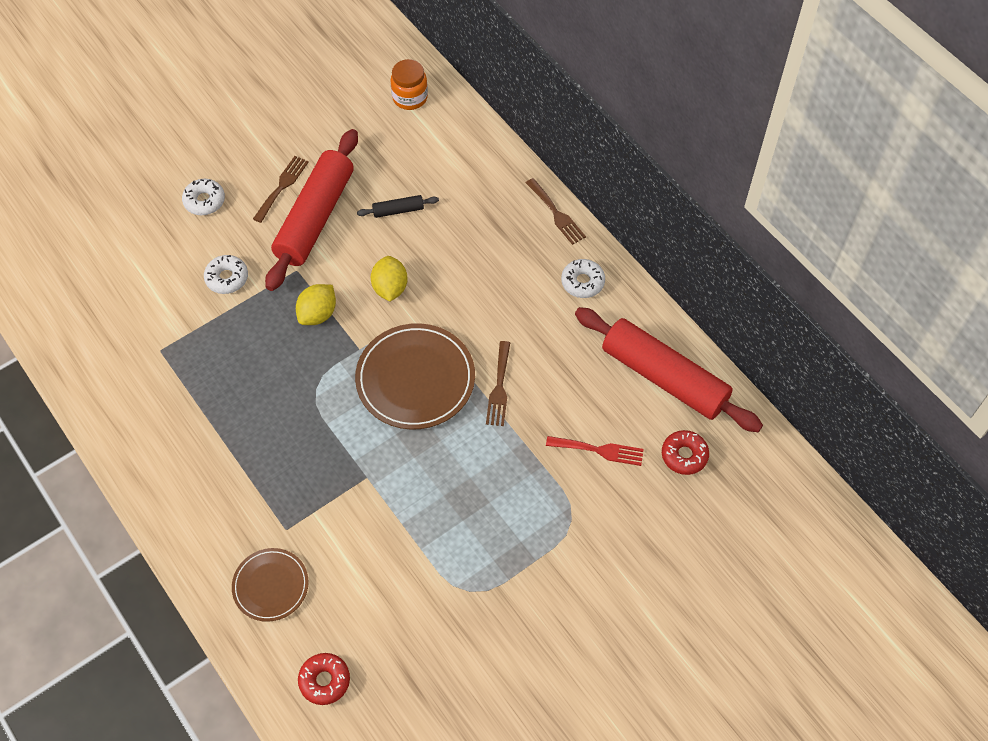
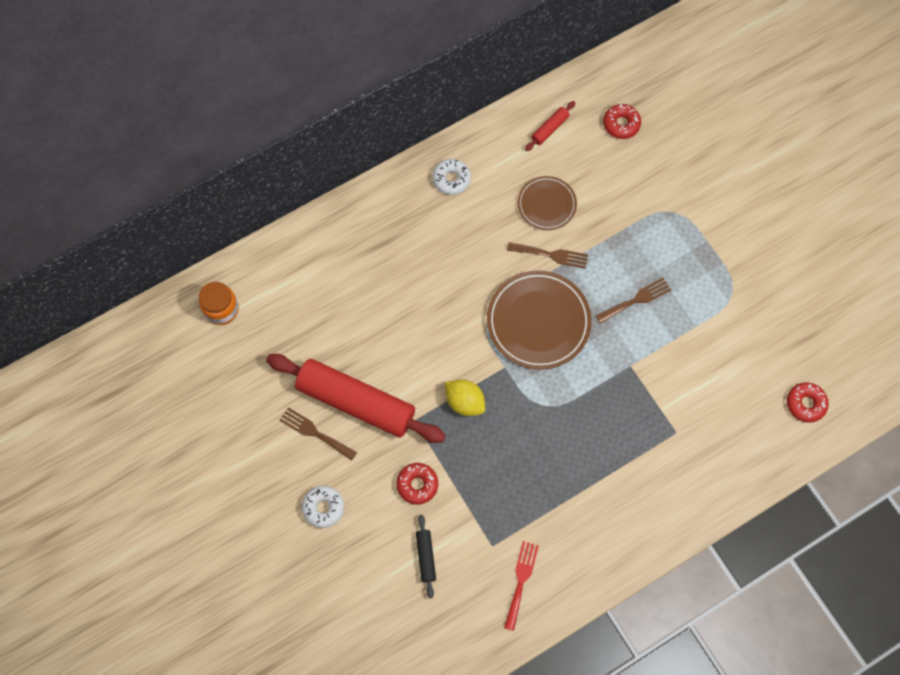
camera: 85 degrees left, 10 degrees up
(227, 278) = (417, 484): white donut -> red donut
(270, 586) = (726, 445): brown plate -> brown plate (546, 204)
(390, 288) = (442, 338): yellow lemon -> none
(398, 210) = (356, 327): black rolling pin -> black rolling pin (426, 557)
(556, 214) = (376, 192): brown fork -> brown fork (636, 300)
(599, 450) = (614, 185): red fork -> red fork (521, 581)
(664, 377) = (549, 129): red rolling pin -> red rolling pin, size x0.41

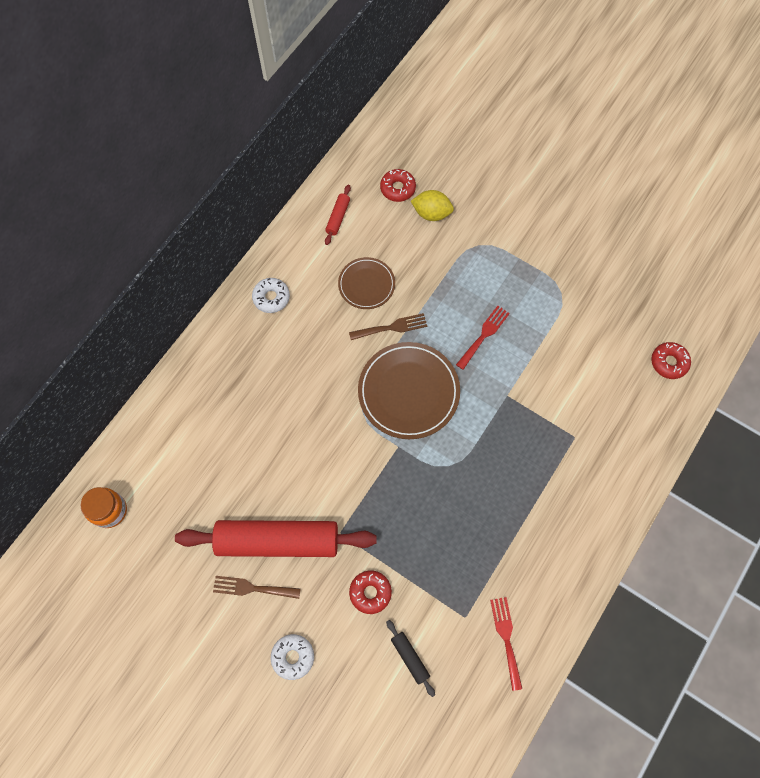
camera: 25 degrees left, 0 degrees up
(464, 402) = (377, 495): yellow lemon -> yellow lemon (431, 213)
(636, 300) = (484, 335): brown fork -> red fork

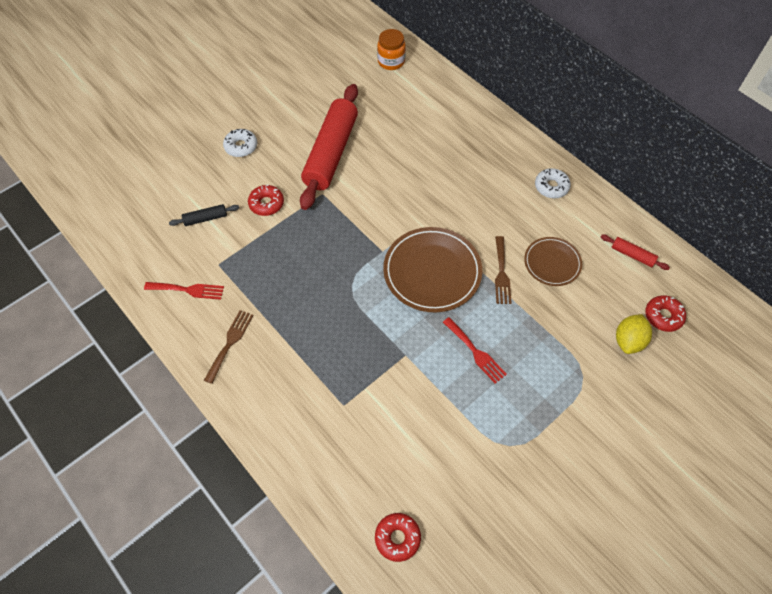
camera: 105 degrees right, 10 degrees down
(252, 588) = (301, 132): brown fork -> brown fork (230, 343)

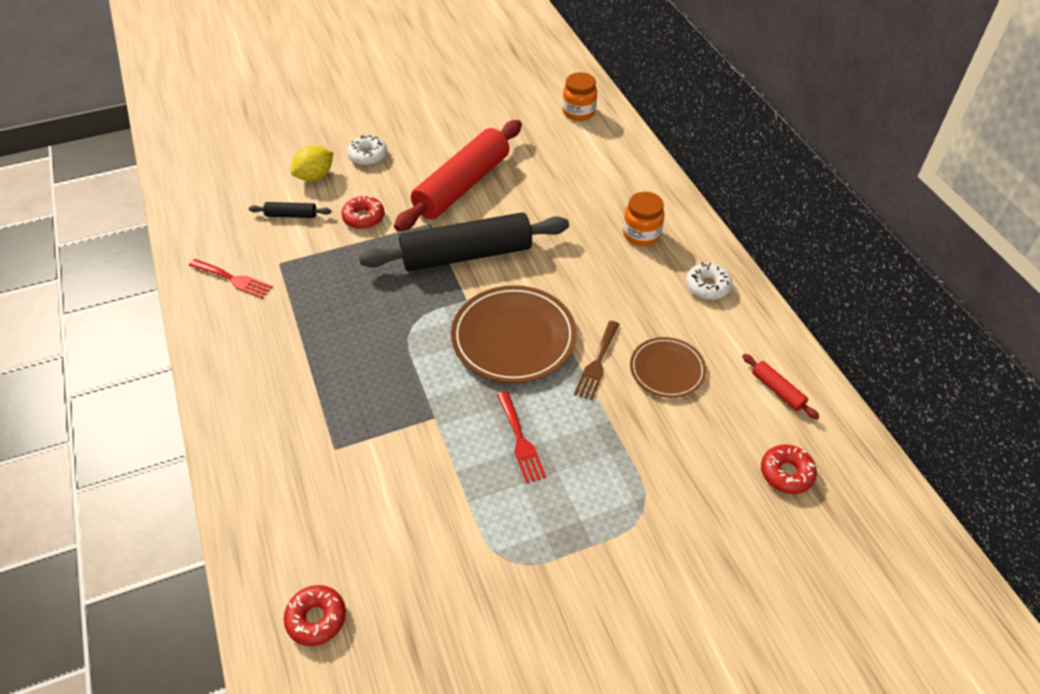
camera: 20 degrees right, 10 degrees down
(230, 343) = (246, 345): brown fork -> none
(364, 212) = (466, 254): none -> black rolling pin
(486, 157) = (641, 234): none -> orange jar
(628, 341) = (724, 488): yellow lemon -> yellow lemon (315, 176)

